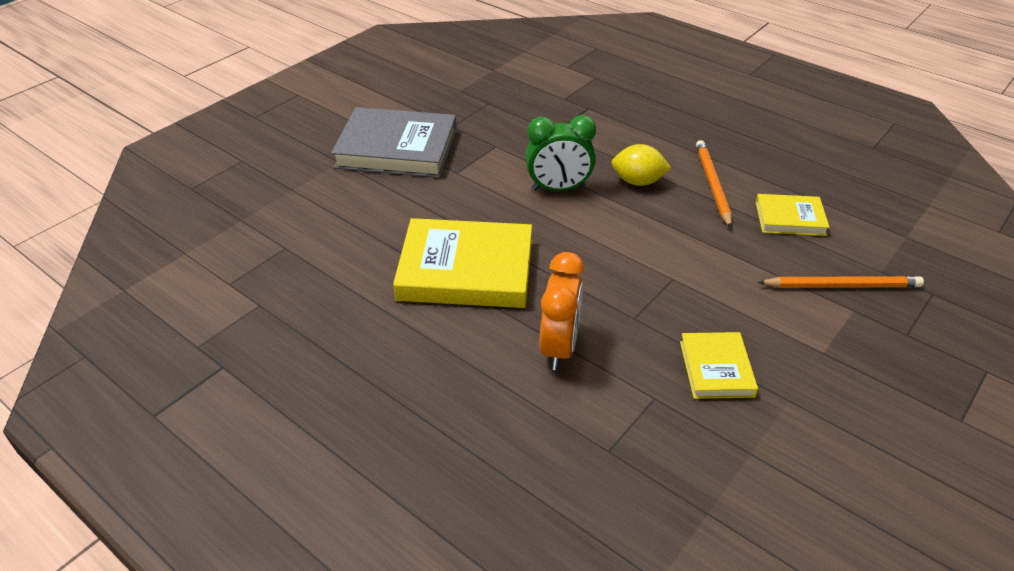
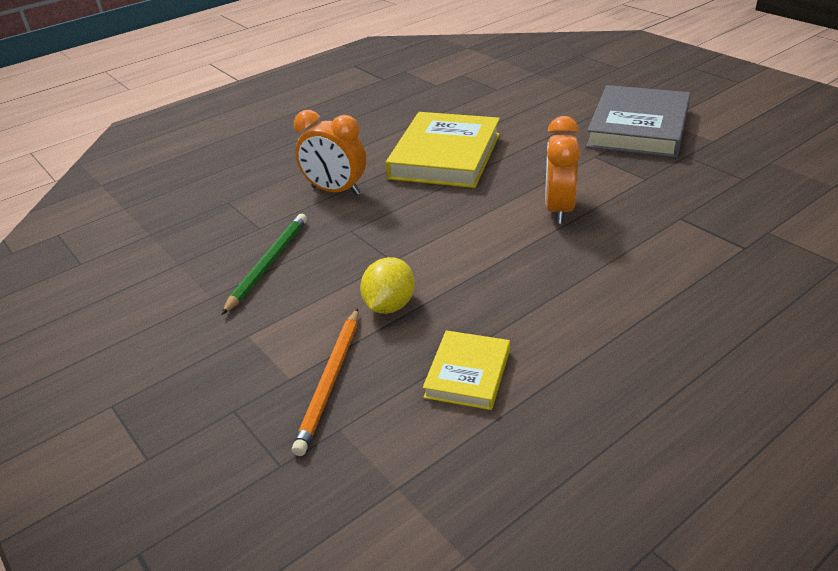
camera: 105 degrees right, 5 degrees down
(558, 189) = (559, 209): green clock -> orange clock
(638, 181) = (567, 263): yellow lemon -> yellow lemon (389, 305)
(712, 184) = (553, 321): orange pencil -> none
(716, 369) = (268, 264): yellow book -> green pencil

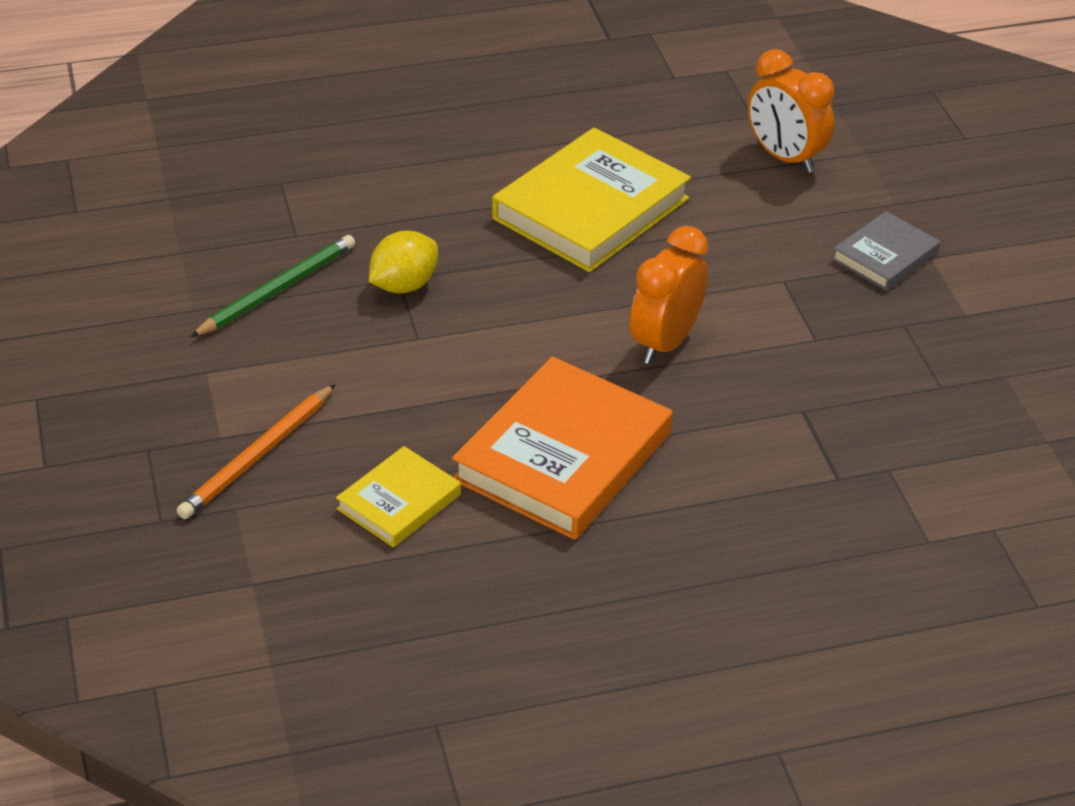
camera: 20 degrees right, 5 degrees up
(335, 191) = (417, 213): orange clock -> orange clock (785, 157)
(389, 305) = (374, 394): yellow lemon -> yellow lemon (404, 285)
(559, 298) = (563, 457): none -> orange book
(638, 128) = (885, 256): grey book -> grey book, size x0.53

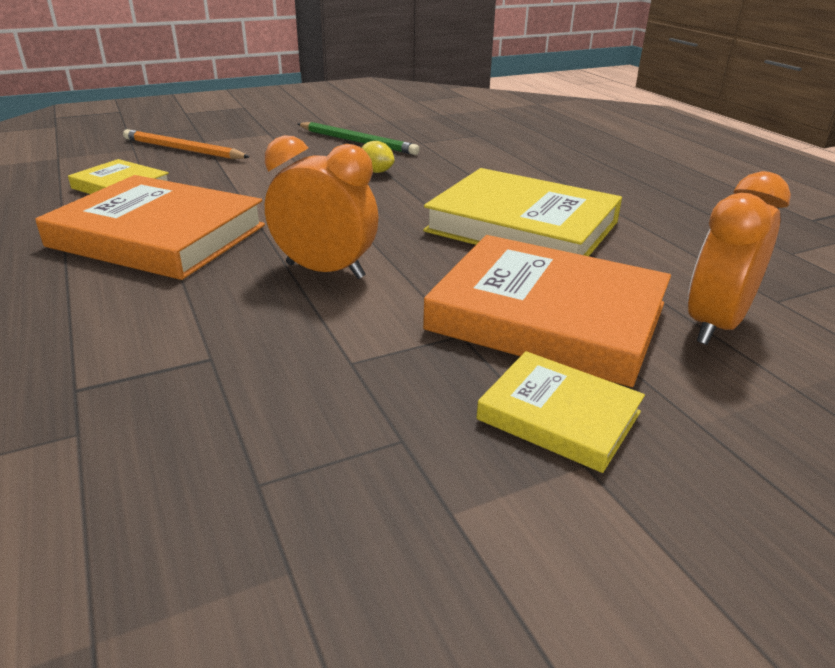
camera: 80 degrees right, 10 degrees down
(404, 285) = (376, 171): yellow lemon -> yellow lemon, size x0.64
(763, 233) = (547, 317): none -> orange book
(885, 256) = (558, 416): grey book -> yellow book

